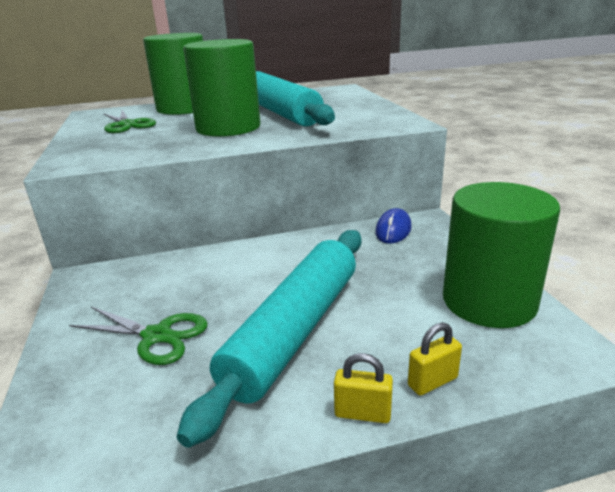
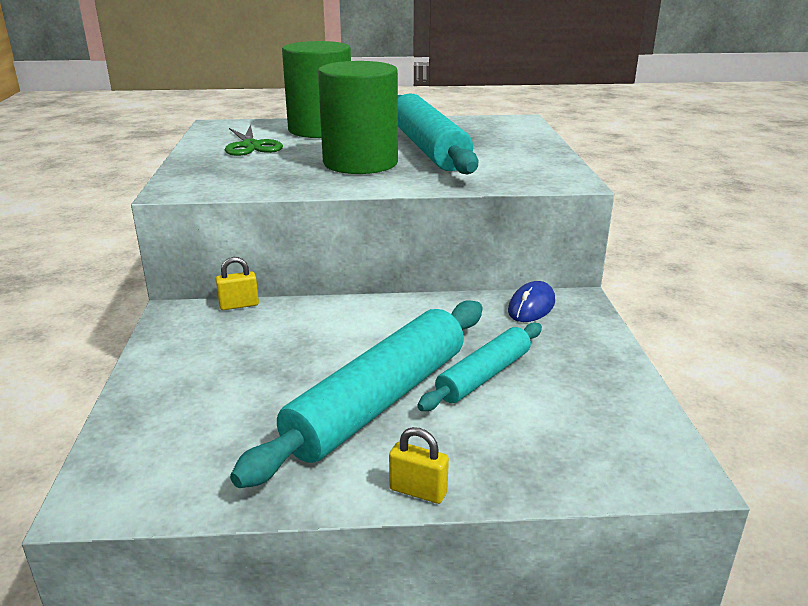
camera: 10 degrees right, 0 degrees up
(157, 336) = (238, 385): green scissors -> none
(379, 293) = (484, 376): none -> turquoise rolling pin
(432, 382) = (502, 474): yellow padlock -> yellow padlock (239, 305)
(489, 301) = (604, 403): green cylinder -> none

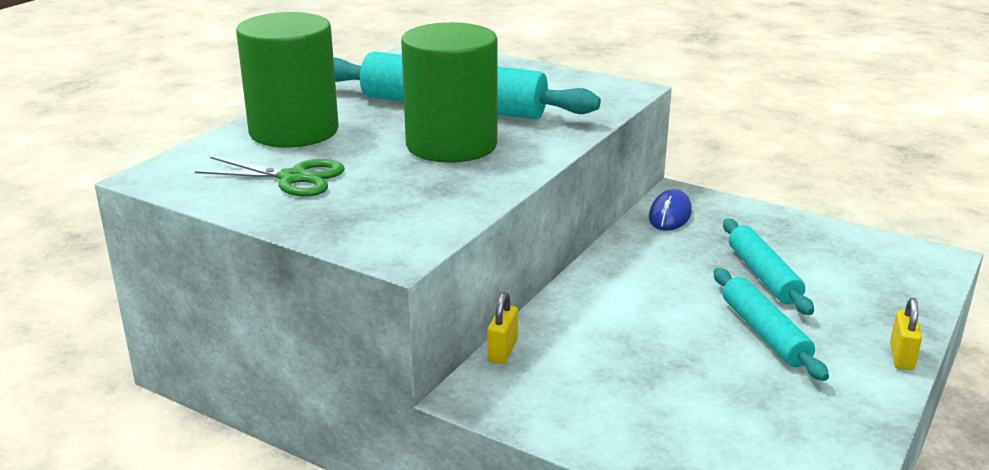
camera: 55 degrees left, 0 degrees up
(379, 401) = (764, 333): turquoise rolling pin -> turquoise rolling pin, size x0.57
(418, 491) = (901, 357): yellow padlock -> yellow padlock turned 45 degrees counterclockwise
(531, 306) = (670, 215): blue mouse -> blue mouse turned 45 degrees clockwise

